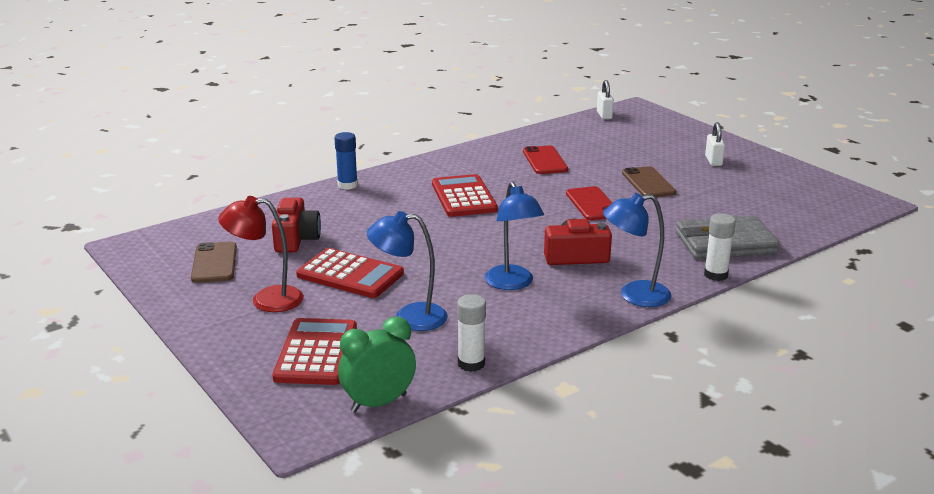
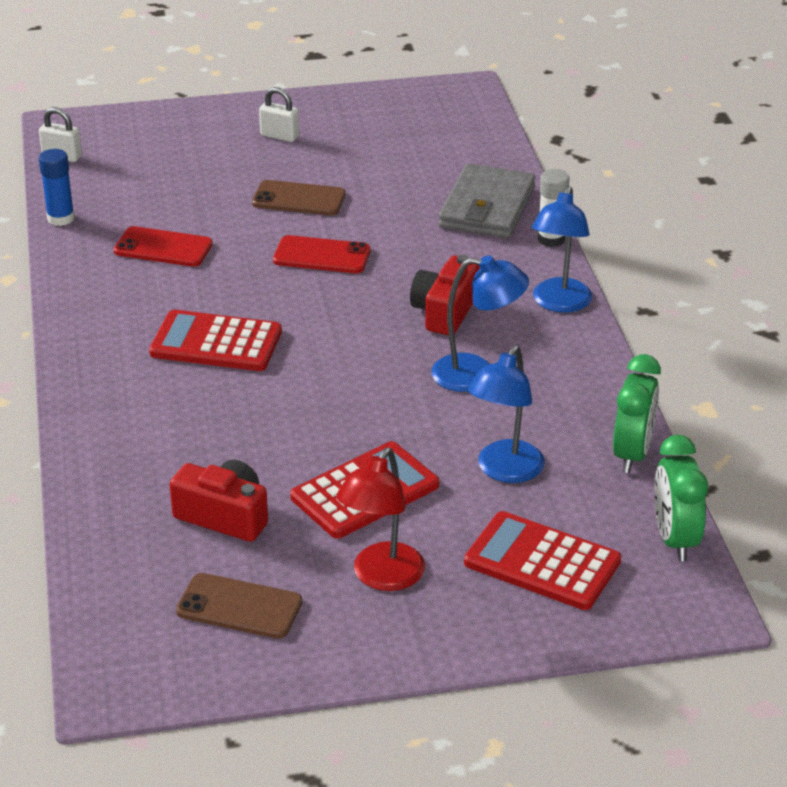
camera: 65 degrees left, 10 degrees up
(347, 185) = (86, 430): blue glue stick -> blue glue stick (60, 218)
(471, 364) = (632, 454): white glue stick -> green clock

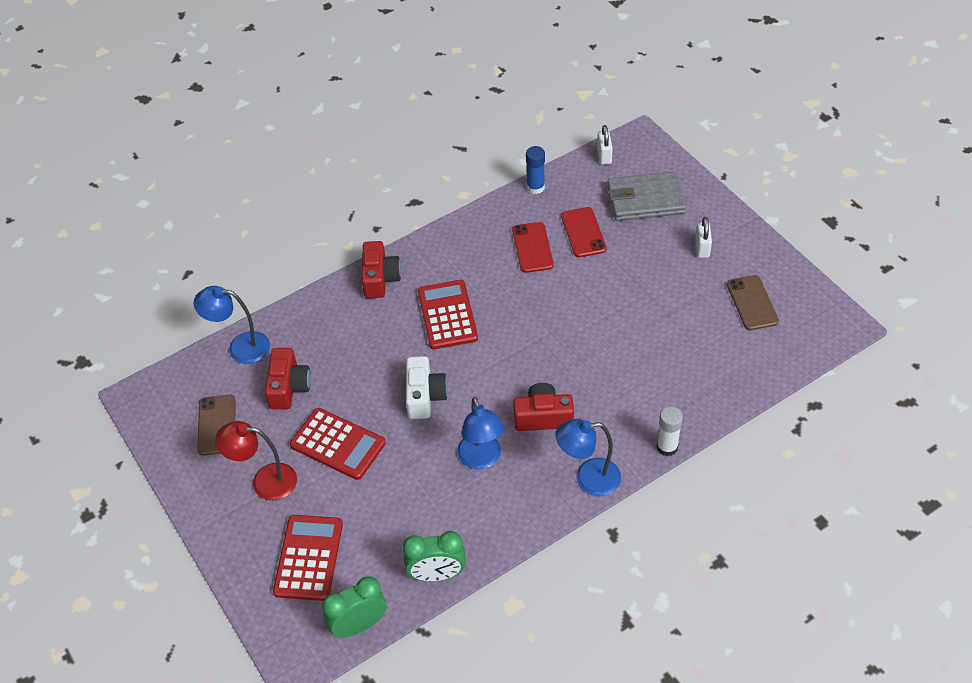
camera: 70 degrees right, 15 degrees up
(95, 384) = (380, 278): none -> red camera
(299, 199) = (630, 289): brown phone -> brown phone (752, 303)
(322, 256) = (570, 328): red phone -> red phone (583, 232)
(339, 395) = (424, 396): none -> white camera
(487, 207) = (685, 395): grey wallet -> grey wallet (645, 200)
(504, 471) = (388, 509): blue lamp -> blue lamp (240, 347)

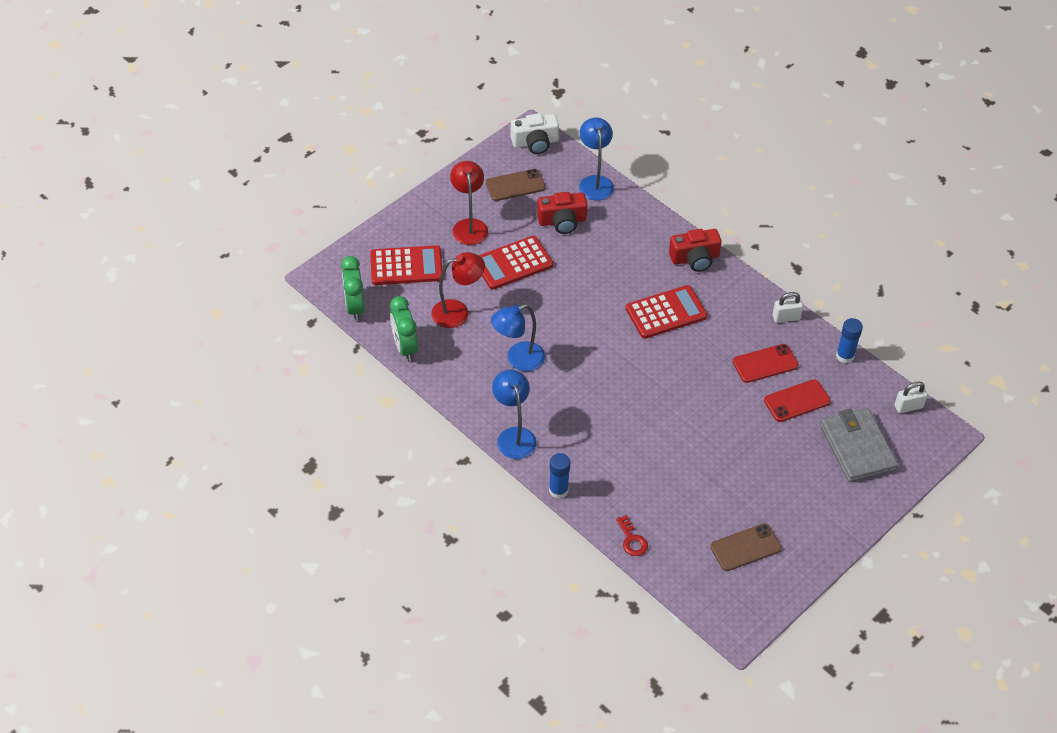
camera: 75 degrees right, 0 degrees up
(337, 444) = (513, 263): red calculator -> red calculator turned 45 degrees clockwise
(359, 625) = (355, 307): green clock -> green clock turned 150 degrees counterclockwise
(396, 510) = (458, 312): none -> red lamp
(424, 396) = (574, 311): white camera -> white camera (535, 142)
(543, 417) = (571, 396): red camera -> none
(667, 447) = (558, 490): white glue stick -> blue glue stick
(702, 248) = (806, 500): white padlock -> white padlock (786, 317)
(736, 392) = (632, 540): none -> red key

